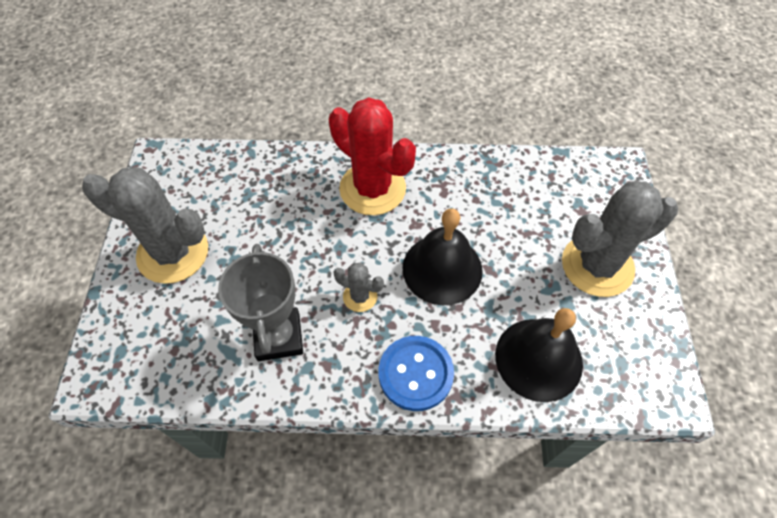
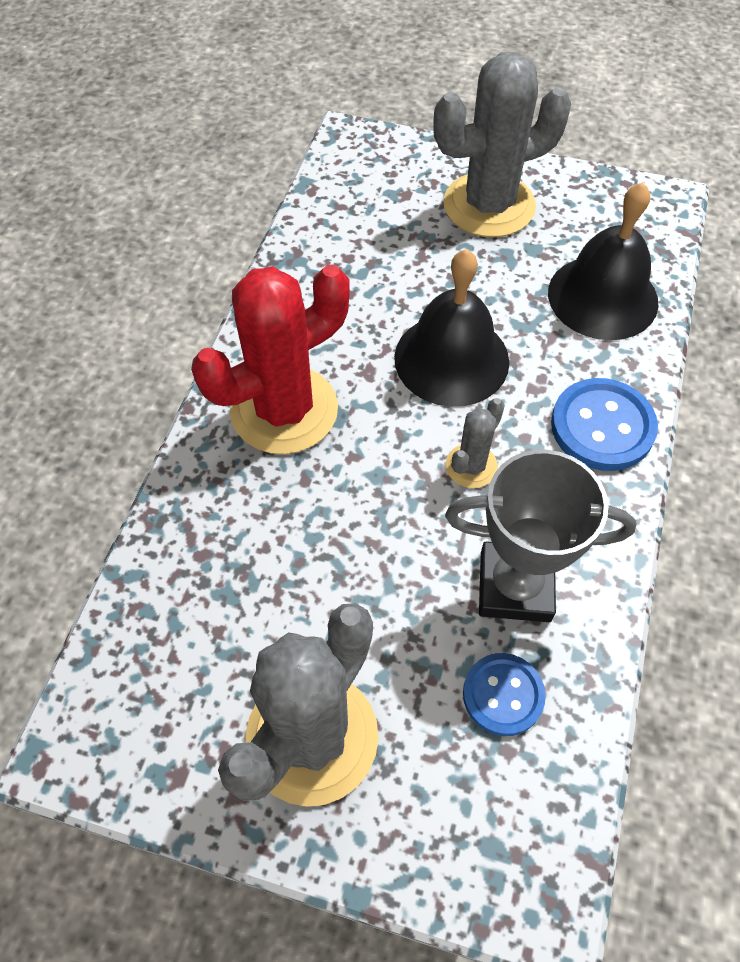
camera: 75 degrees left, 0 degrees up
(207, 342) = (503, 695): none -> blue button
(597, 265) = (489, 205): grey cactus -> grey cactus turned 75 degrees clockwise

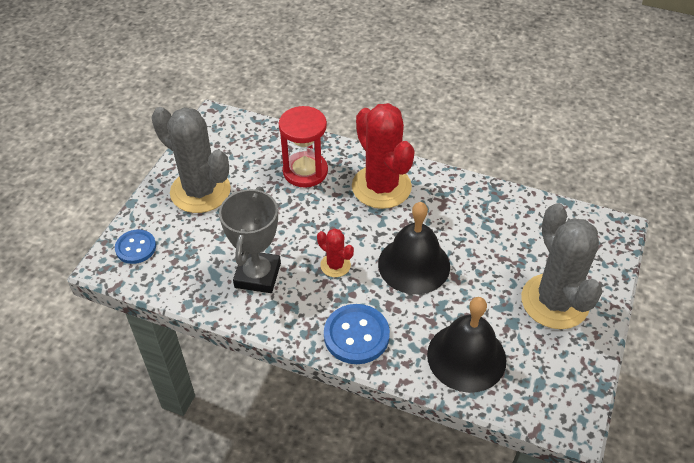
camera: 95 degrees right, 10 degrees down
(247, 537) = (305, 171): none -> red hourglass
(471, 466) = (335, 265): grey cactus -> red cactus
(503, 695) = (201, 262): blue button -> blue button (136, 247)

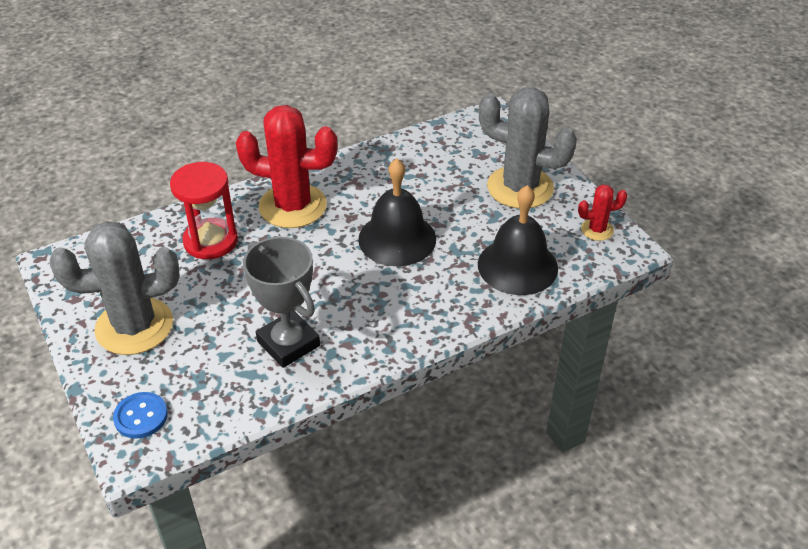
camera: 50 degrees left, 5 degrees down
(335, 265) = (340, 286): red cactus -> red cactus (597, 230)
(356, 335) = (427, 317): blue button -> none

